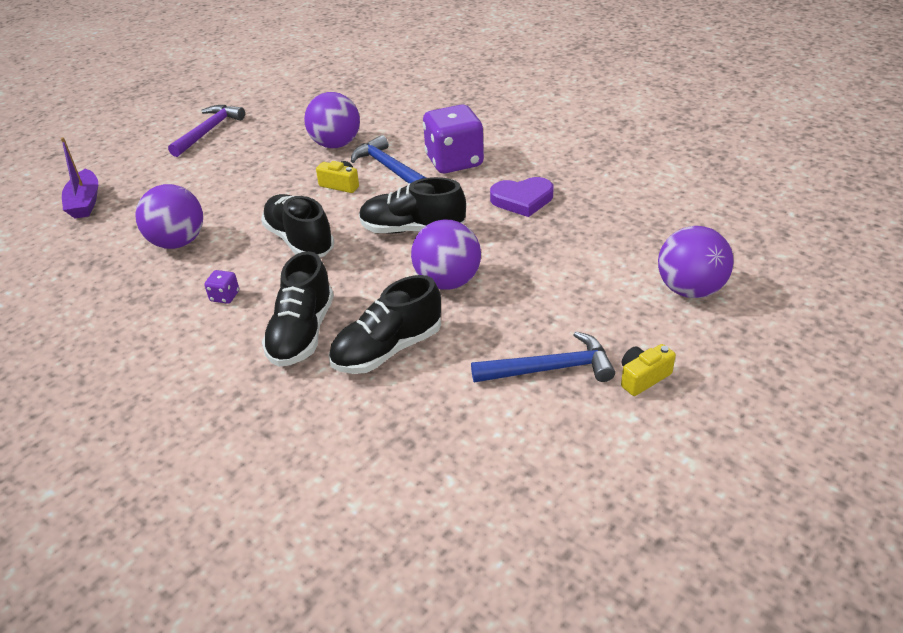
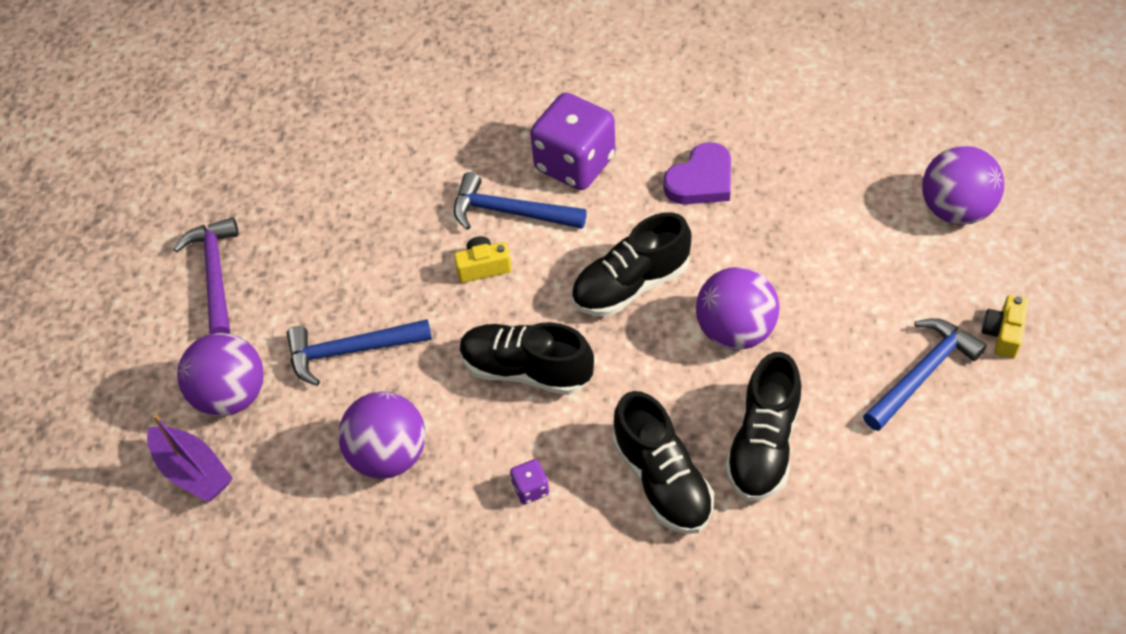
camera: 35 degrees left, 15 degrees up
(224, 189) = (351, 351): none -> blue hammer
(336, 144) = (408, 210): purple ball -> purple ball (231, 395)

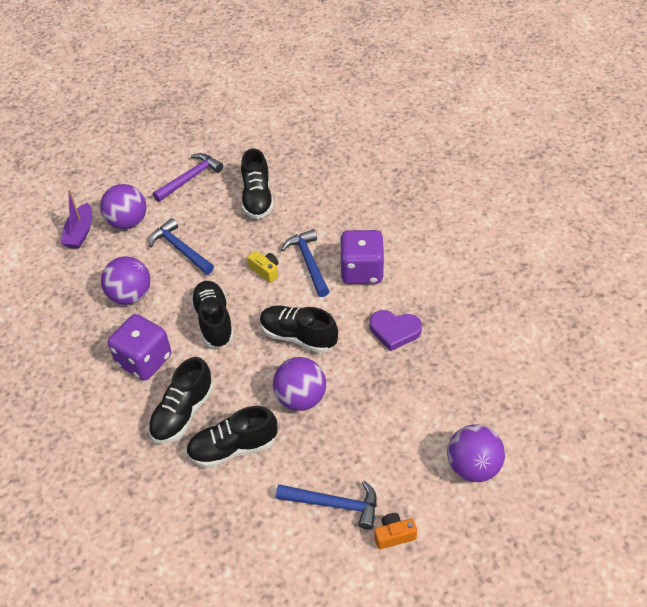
camera: 55 degrees right, 5 degrees down
(336, 213) = (257, 198): none -> black shoe
(530, 489) = (144, 360): purple dice -> purple dice, size x2.43
(1003, 334) = (394, 535): yellow camera -> orange camera

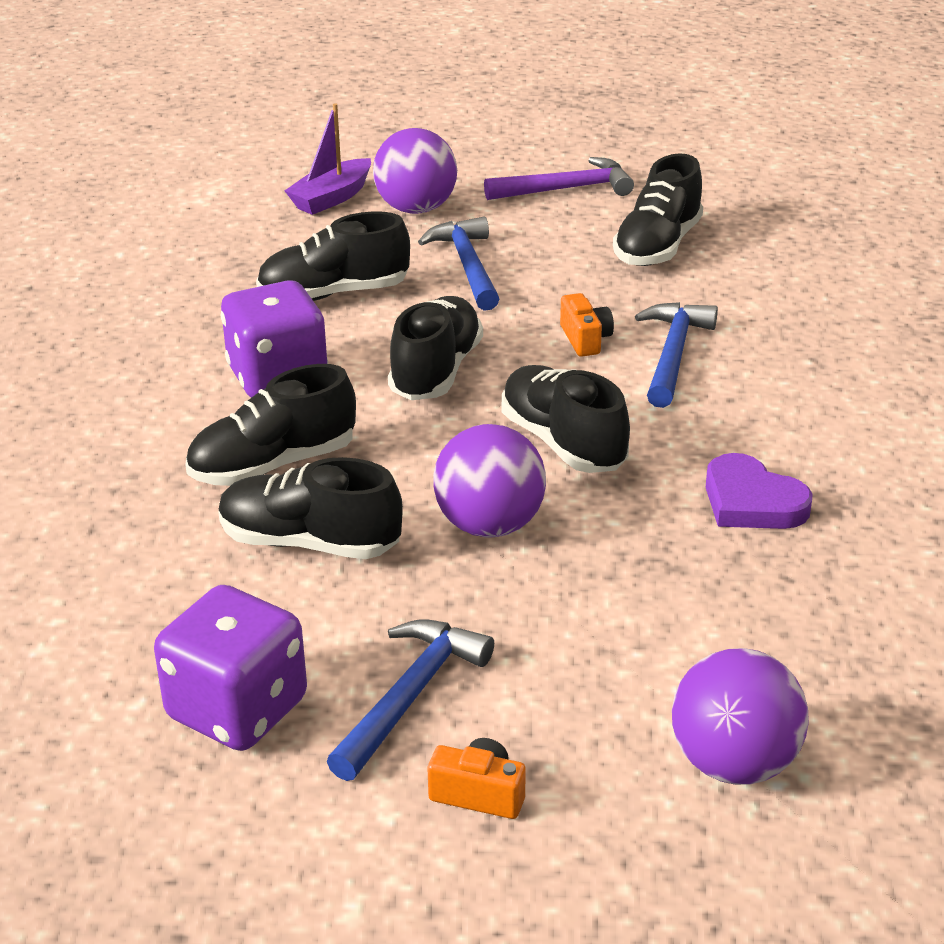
camera: 30 degrees right, 15 degrees down
(130, 295) = (334, 294): purple ball -> black shoe
(265, 271) = (585, 339): yellow camera -> orange camera
(334, 504) = (410, 696): blue hammer -> blue hammer turned 105 degrees counterclockwise
(362, 271) = (763, 399): purple dice -> purple dice (237, 709)

